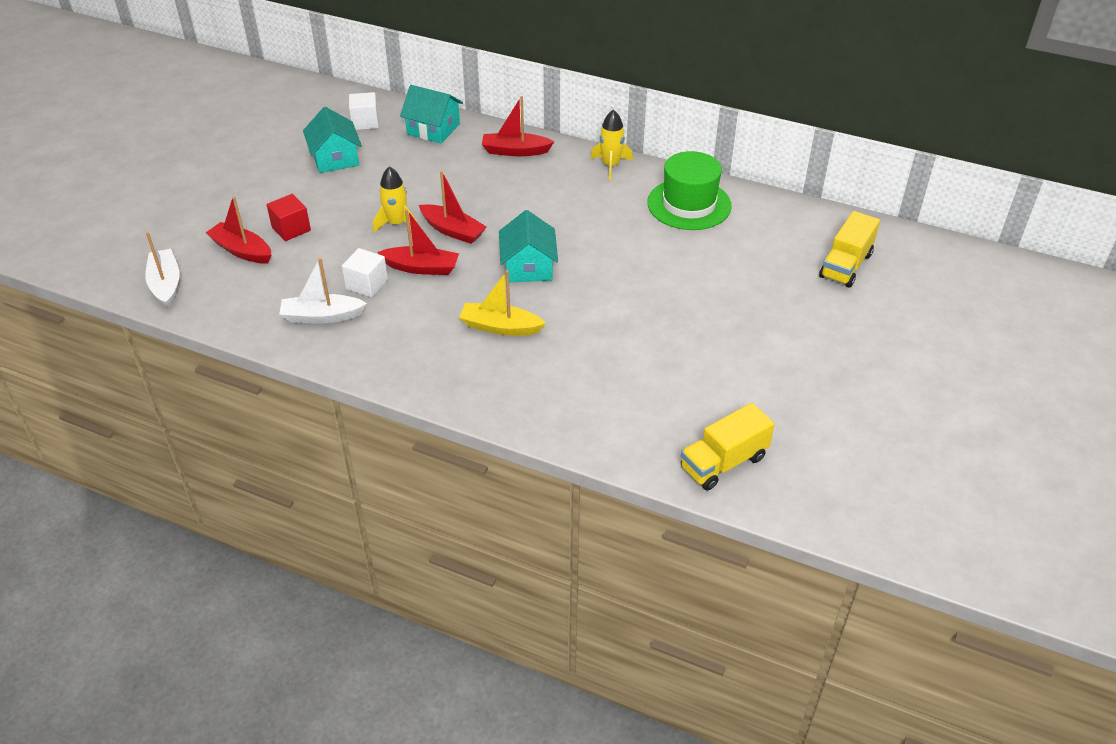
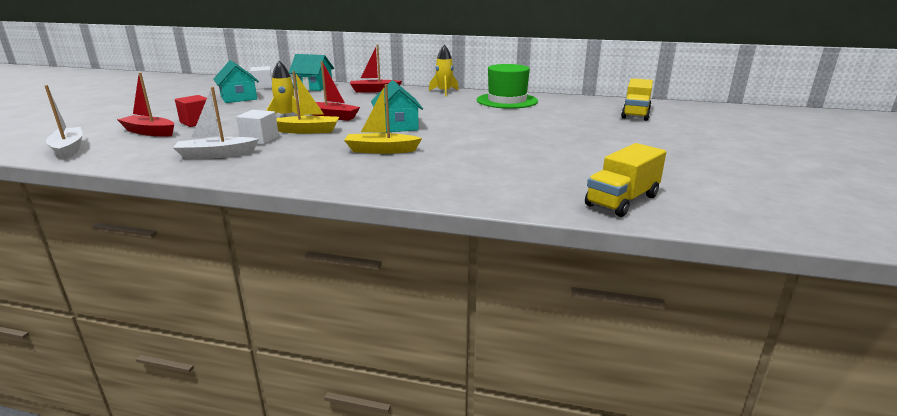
camera: 10 degrees left, 20 degrees down
(421, 268) = (308, 131): red boat -> yellow boat

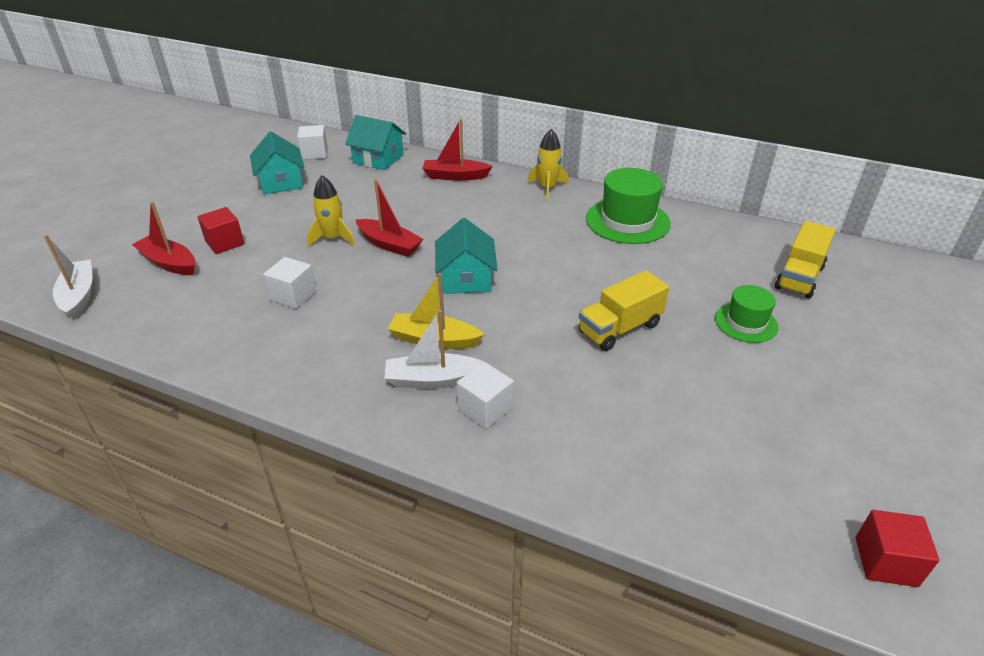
camera: 10 degrees right, 15 degrees up
(216, 155) = (239, 328): white boat -> white boat (433, 380)
(308, 131) = (353, 279): yellow boat -> none
(433, 175) = (485, 409): none -> white cube
(609, 131) = (746, 322): none -> green hat
(622, 201) = (706, 504): yellow truck -> yellow truck (619, 328)
(764, 213) = (885, 561): none -> red cube

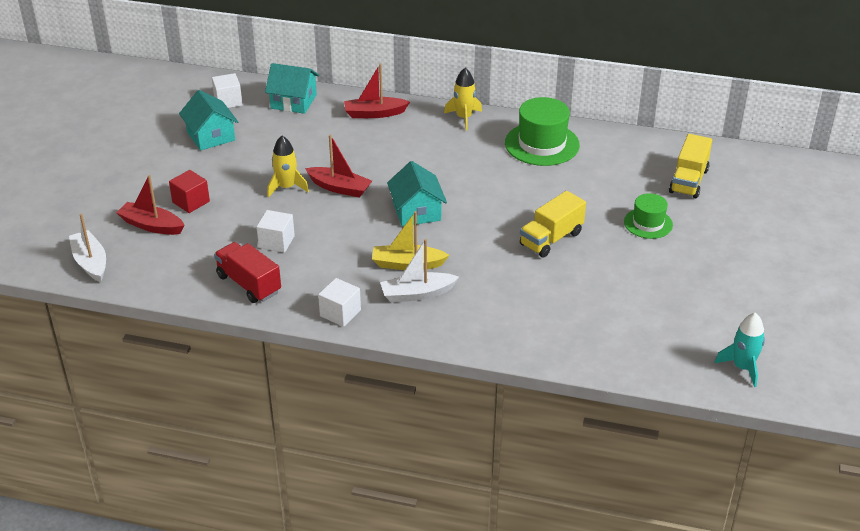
camera: 10 degrees left, 0 degrees up
(236, 342) = (249, 284): none -> red truck
(485, 409) = (463, 309): white cube -> white cube (340, 313)
(885, 561) = (742, 367): red cube -> turquoise rocket

